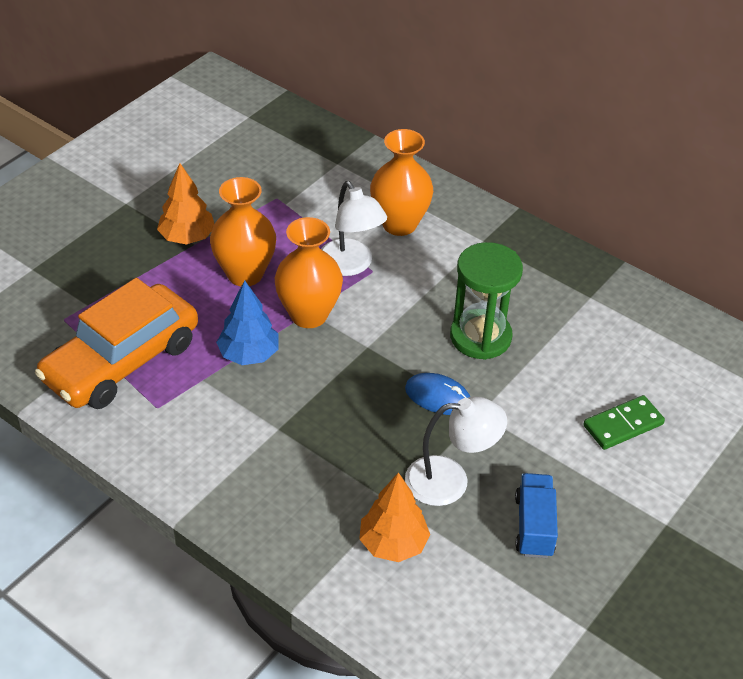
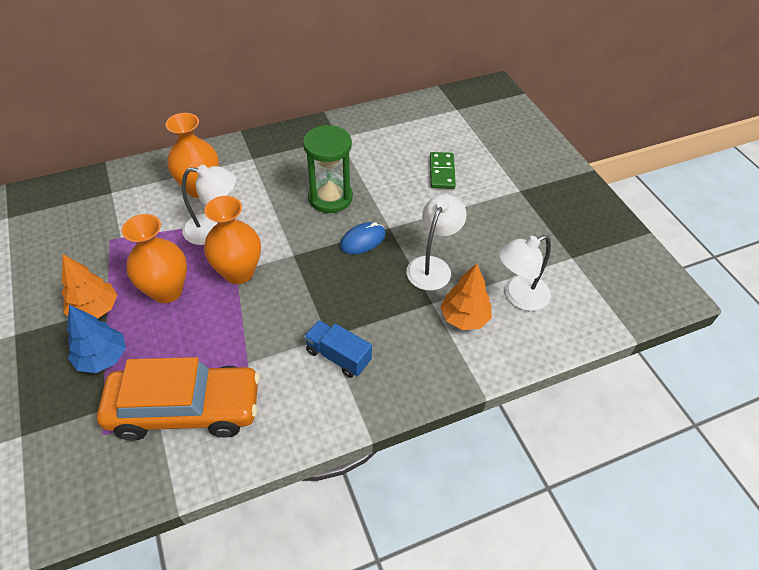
camera: 60 degrees left, 5 degrees up
(121, 361) = (185, 409): orange car -> orange car turned 75 degrees counterclockwise
(249, 354) = (247, 323): blue tree -> blue tree (102, 358)
(468, 589) = (518, 296): none -> white lamp
(534, 526) = (490, 245): blue truck -> blue truck (338, 356)

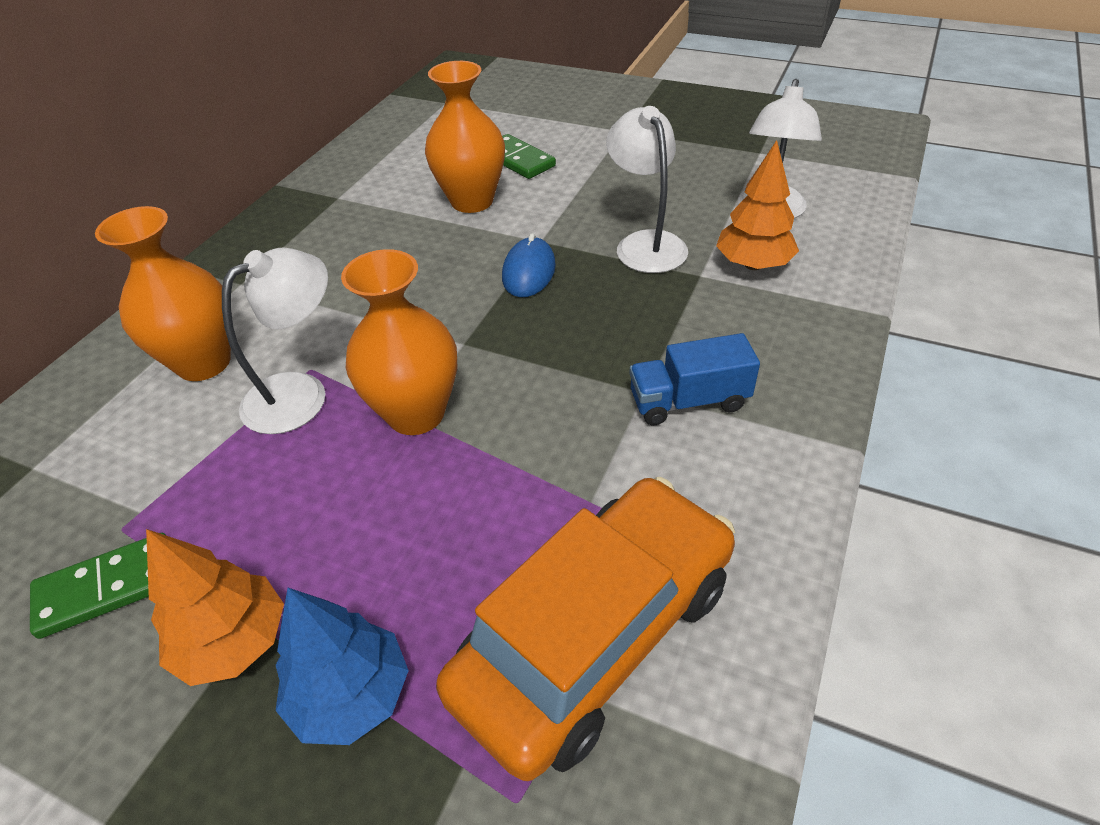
camera: 40 degrees left, 5 degrees down
(85, 258) = (107, 588): none -> green domino
(167, 291) = (333, 517): orange vase -> orange vase (472, 201)
(330, 198) = (420, 258): green hourglass -> none

